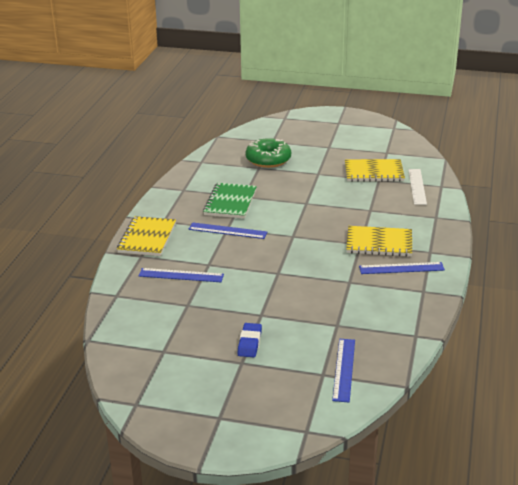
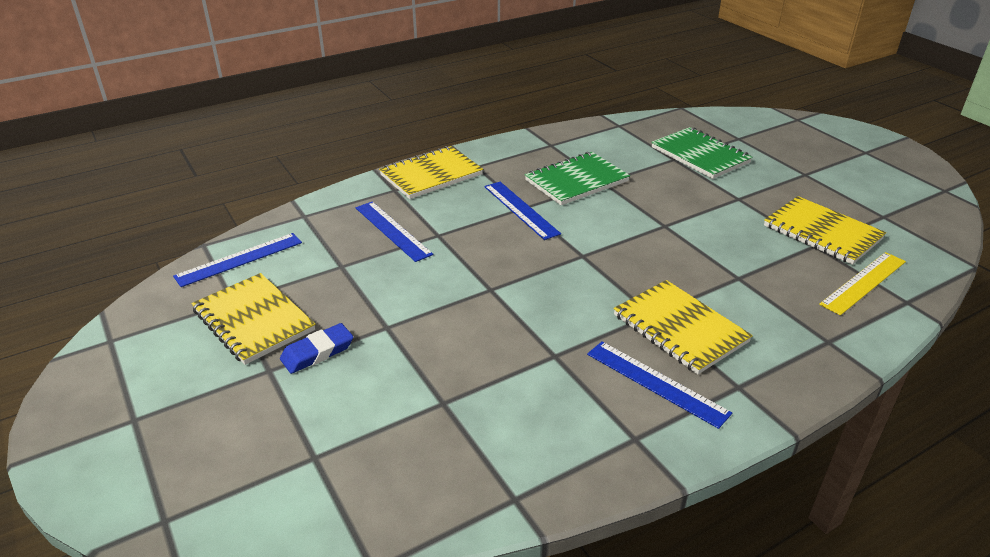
camera: 45 degrees right, 5 degrees up
(192, 351) = (254, 320): none -> yellow notebook
(268, 159) = (700, 155): green donut -> green notebook
(344, 369) = (347, 471): blue ruler -> blue ruler (239, 259)
(417, 186) = (863, 282): white ruler -> yellow ruler

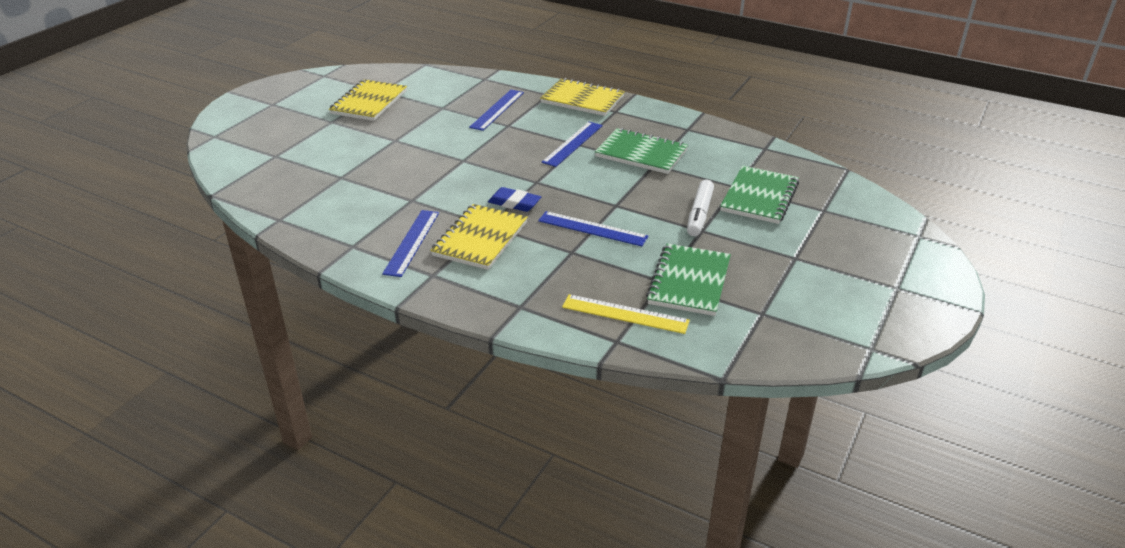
camera: 60 degrees right, 0 degrees up
(239, 259) = (421, 78): blue ruler -> blue ruler (592, 229)
(317, 352) = (356, 128): blue eraser -> blue eraser (514, 203)
(711, 190) = (699, 214): none -> white marker
(822, 232) = (689, 282): yellow notebook -> green notebook

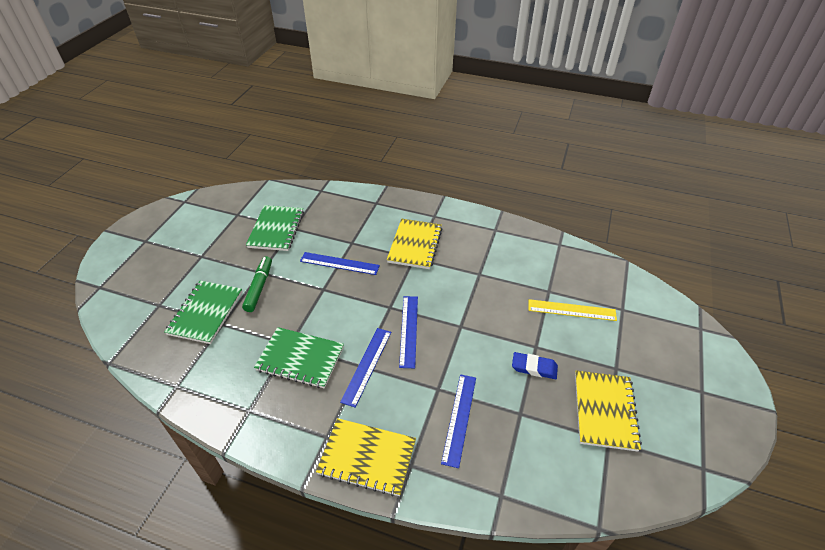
camera: 170 degrees right, 10 degrees up
(412, 242) = (459, 237): blue ruler -> blue ruler (409, 330)
(514, 203) = (401, 281): blue eraser -> blue eraser (534, 368)
(625, 314) = (316, 205): yellow ruler -> yellow ruler (571, 310)
(699, 214) = (259, 287): white marker -> green marker

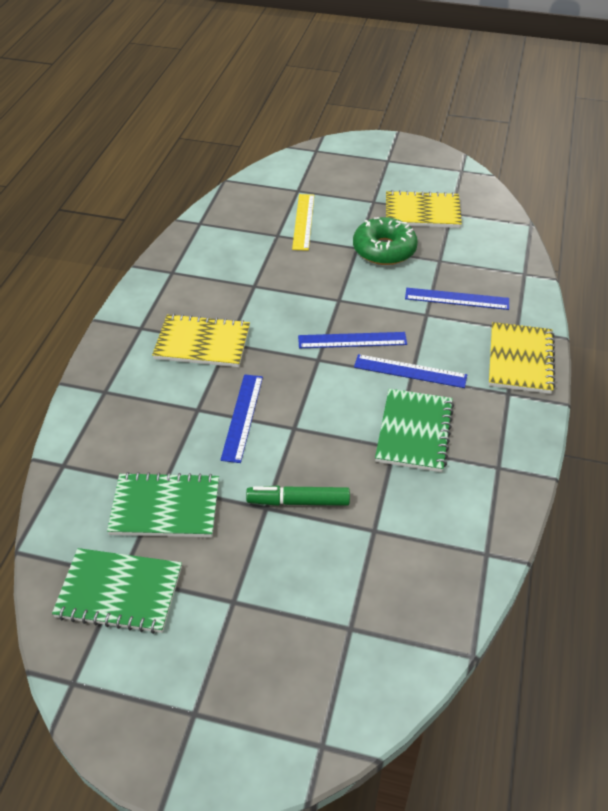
camera: 95 degrees left, 0 degrees up
(206, 313) = (357, 556): green notebook -> green notebook (119, 592)
(534, 368) = (384, 250): blue eraser -> green donut

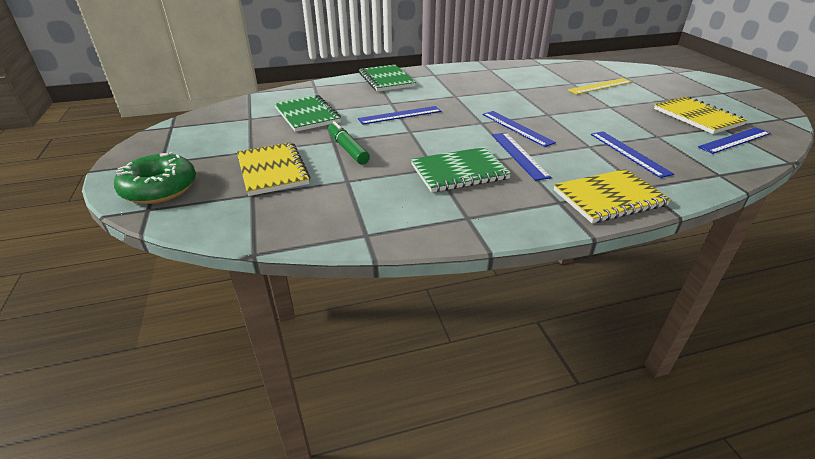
camera: 60 degrees right, 10 degrees down
(119, 592) = (237, 121): green notebook -> green notebook (386, 80)
(202, 343) = (445, 90): yellow notebook -> yellow notebook (272, 170)
(384, 250) = (627, 115): green donut -> green donut (160, 188)
(478, 224) = (734, 140): none -> blue ruler

